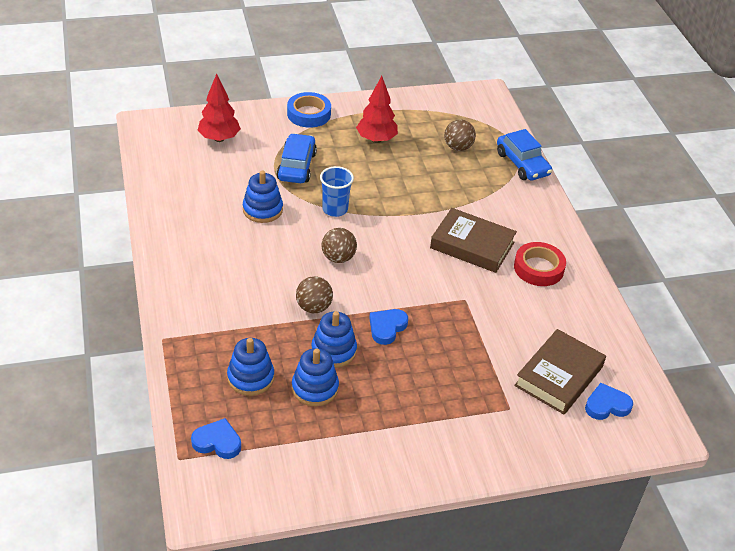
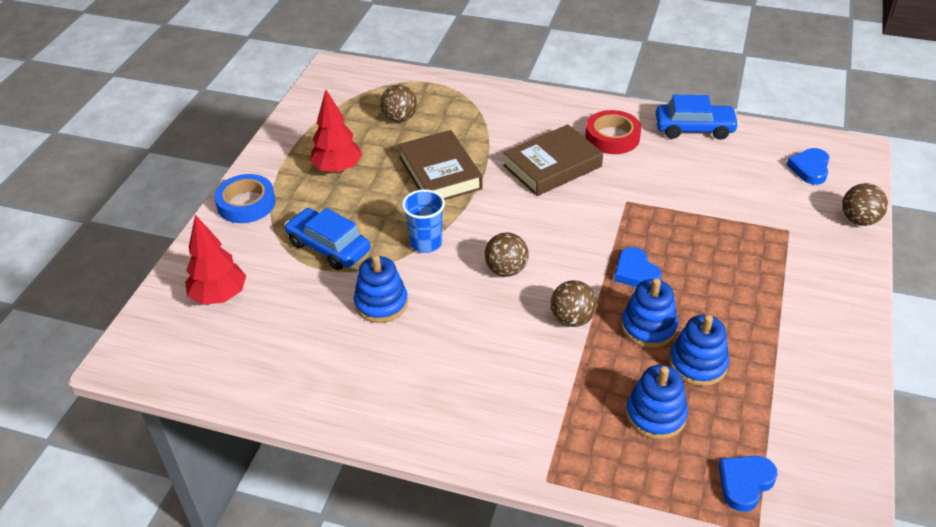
camera: 55 degrees left, 0 degrees up
(522, 164) = (459, 88): blue car -> blue car (694, 128)
(559, 376) = (761, 182): brown book -> brown book (440, 173)
(562, 454) = (859, 220): none -> brown ball

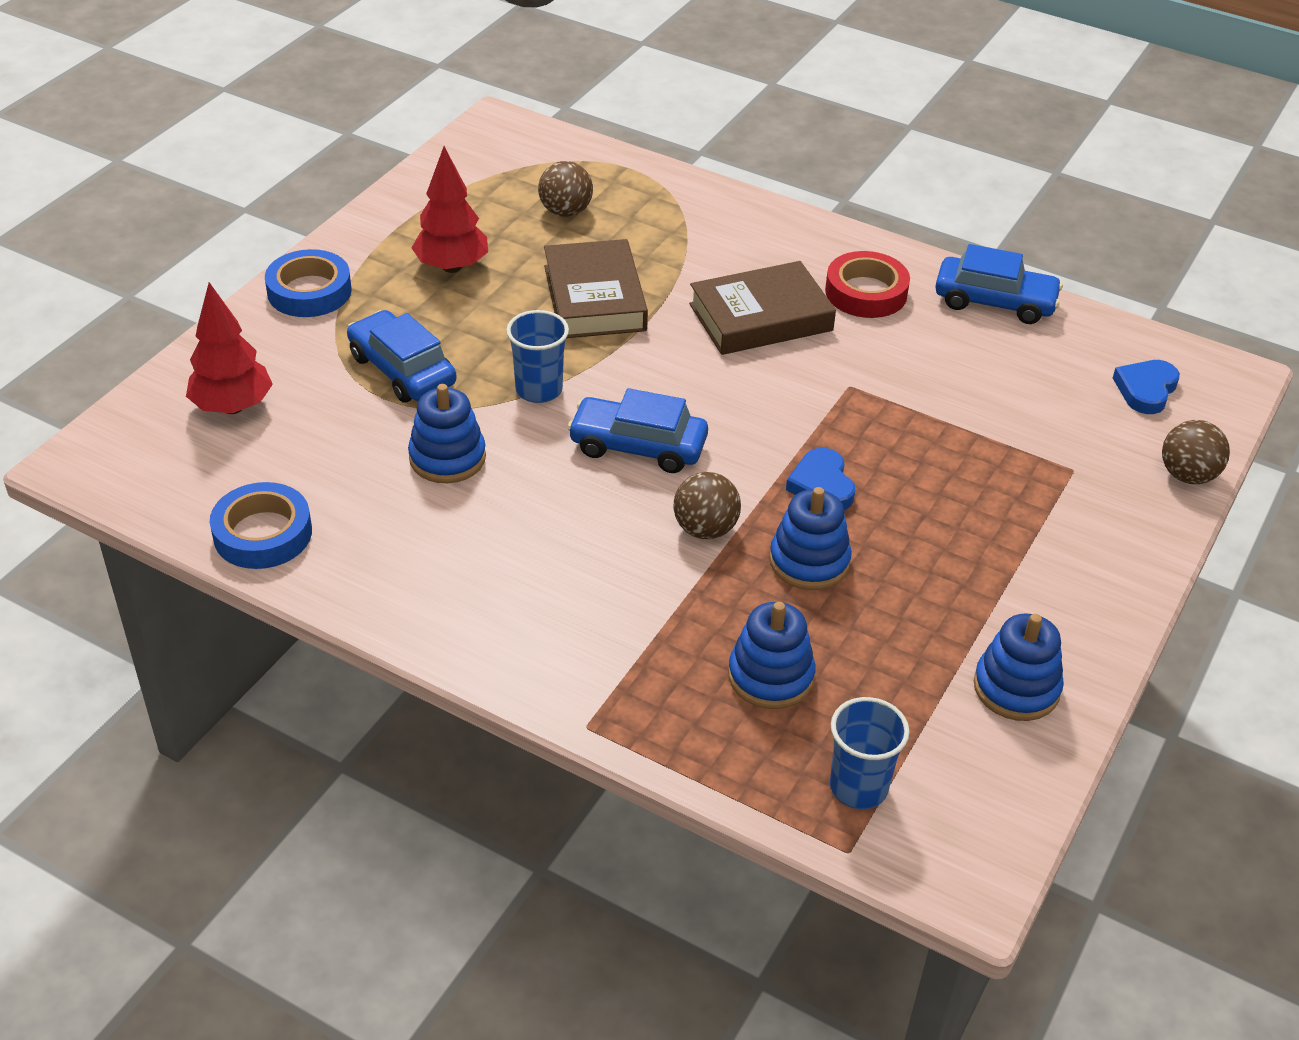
camera: 10 degrees right, 0 degrees up
(271, 385) = (263, 533): none -> blue tape
(506, 270) = (638, 446): brown ball -> blue car
(698, 364) = (859, 623): blue stacking toy -> blue stacking toy (1016, 688)
(745, 483) = (858, 787): blue heart -> blue cup

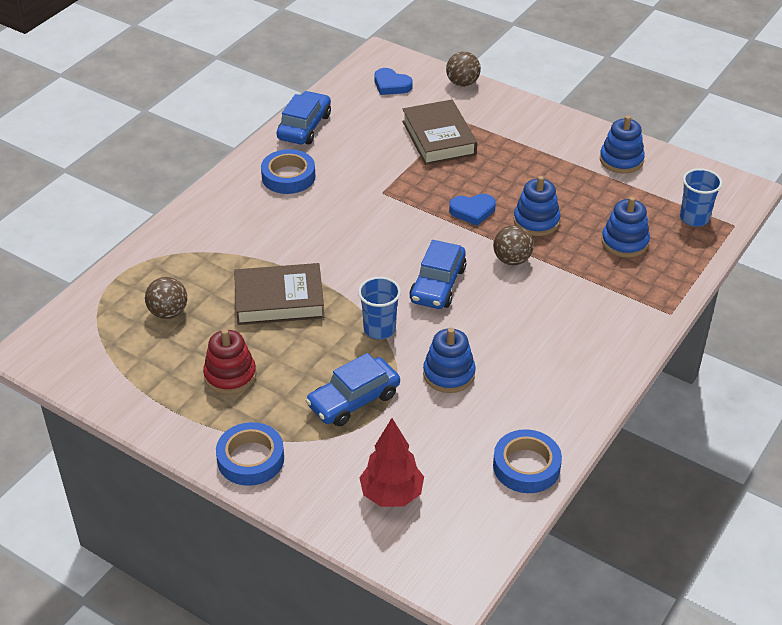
camera: 85 degrees left, 0 degrees up
(452, 267) = (230, 375): red tree -> red stacking toy
(761, 317) = (310, 223): brown book -> brown book (439, 138)
(866, 292) = (288, 176): red tape -> blue tape

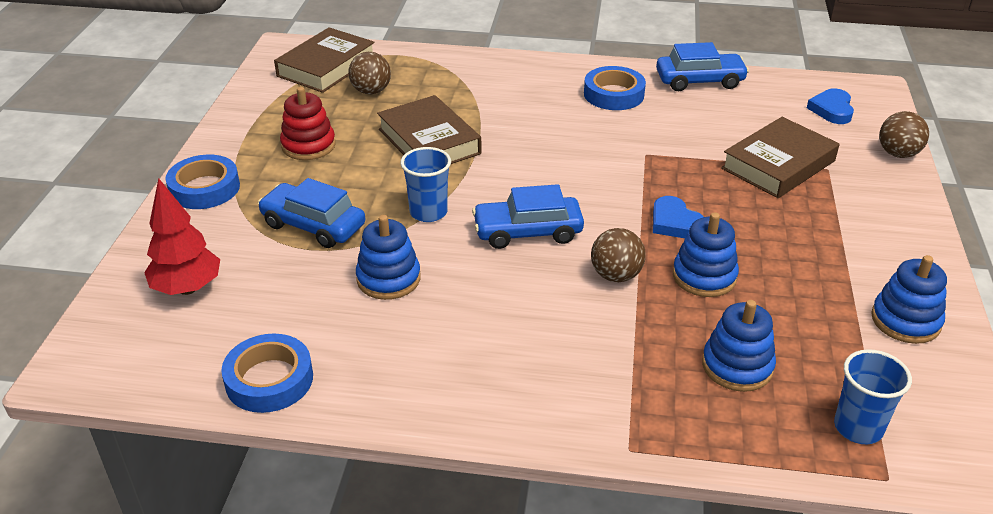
camera: 65 degrees right, 5 degrees down
(97, 330) = (326, 67): none -> brown book

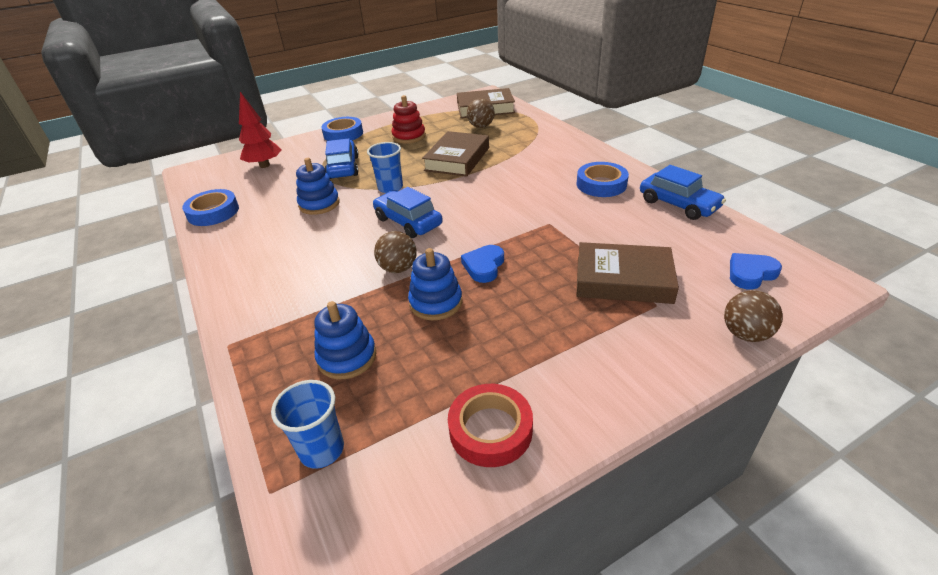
camera: 55 degrees right, 0 degrees up
(905, 320) = (490, 430): blue stacking toy -> red tape

